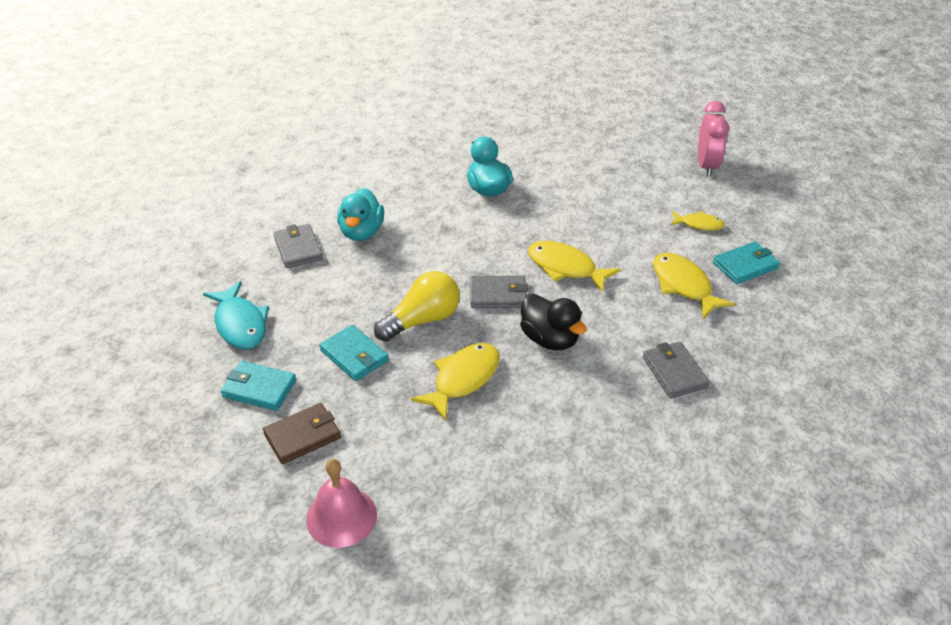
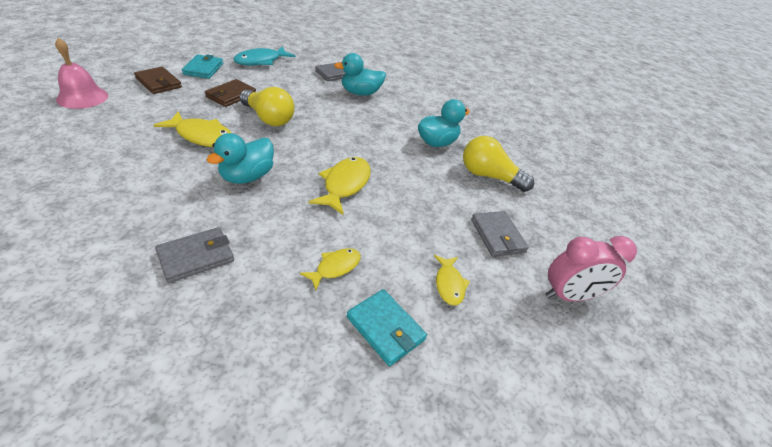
camera: 70 degrees right, 0 degrees up
(354, 355) = (231, 95): turquoise wallet -> brown wallet
(498, 295) = (301, 150): grey wallet -> grey wallet (497, 236)
(550, 339) = (247, 176): black duck -> turquoise duck
(552, 167) = (489, 176): none -> yellow light bulb
(683, 285) = (335, 267): yellow fish -> yellow fish, size x0.60

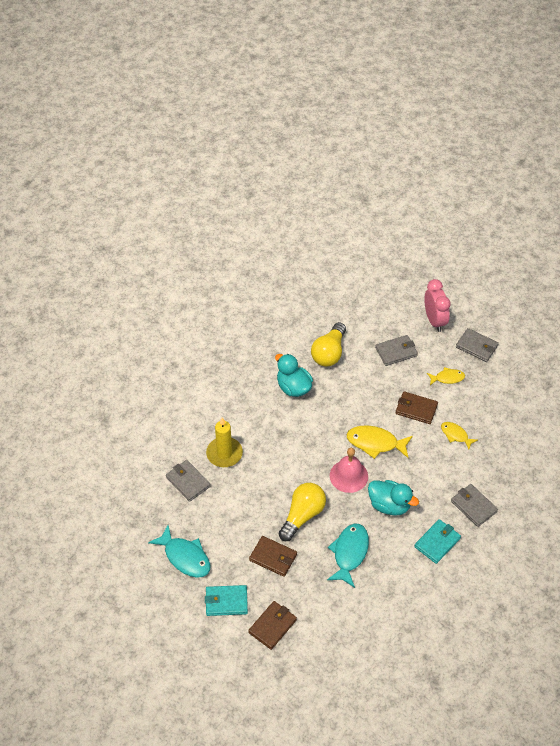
camera: 90 degrees left, 10 degrees up
(82, 97) = (324, 671): pink bell -> pink bell (348, 476)
(202, 136) = (349, 553): yellow fish -> turquoise fish
(360, 93) = (224, 453): turquoise duck -> yellow candle
(385, 328) = (488, 406): turquoise wallet -> turquoise wallet (437, 542)
(392, 234) = (416, 409): none -> brown wallet
(522, 345) = (477, 346): none -> grey wallet

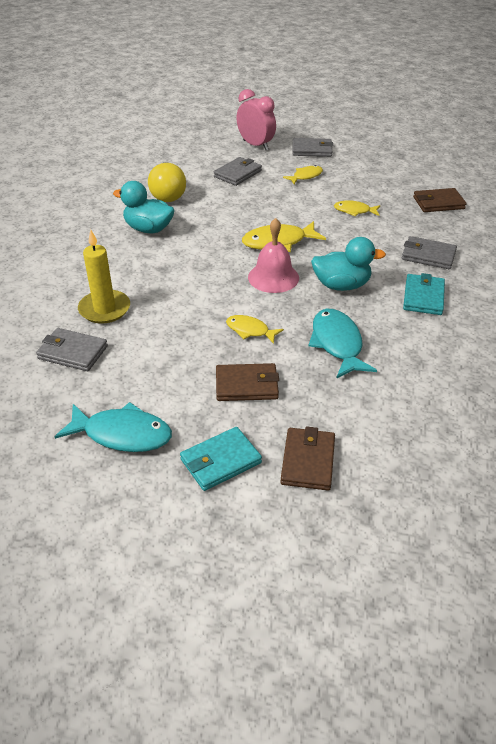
camera: 30 degrees left, 10 degrees down
(302, 515) = (250, 330): yellow light bulb -> yellow fish
(416, 409) = (296, 205): brown wallet -> brown wallet (438, 203)

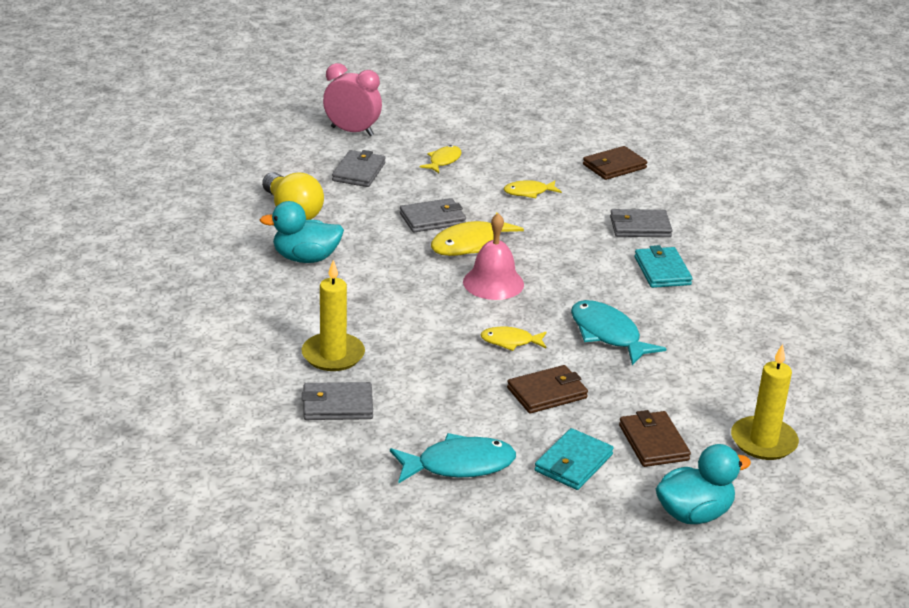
camera: 25 degrees left, 10 degrees down
(312, 150) = (426, 126): grey wallet -> grey wallet (432, 219)
(341, 285) = (571, 276): turquoise duck -> turquoise duck (694, 514)
(416, 491) = (763, 441): none -> yellow candle

